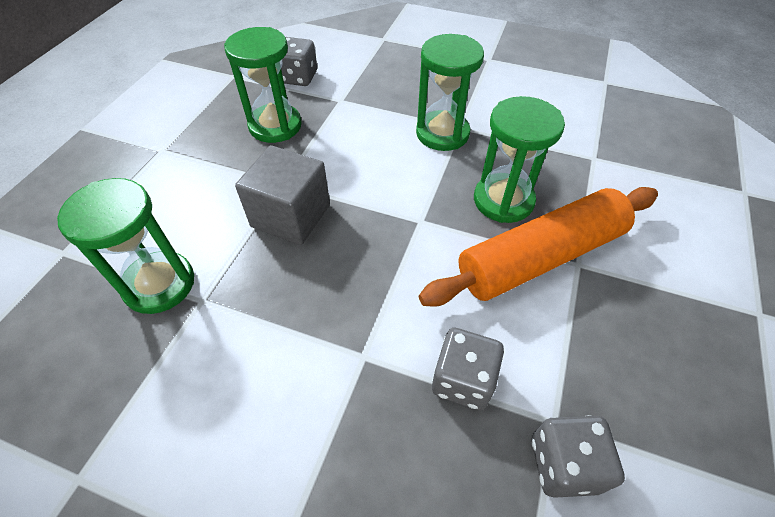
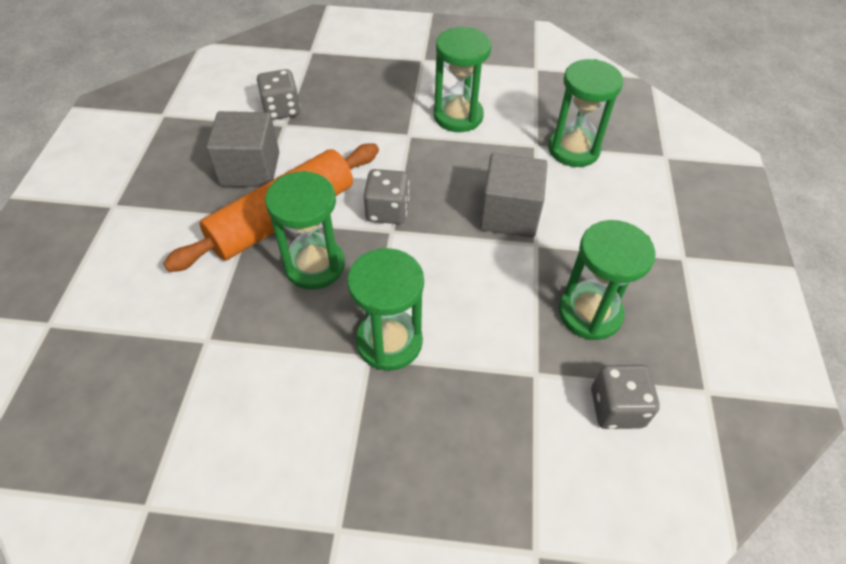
camera: 165 degrees right, 0 degrees up
(277, 380) = (458, 116): none -> green hourglass
(462, 380) = (342, 134): grey dice -> grey dice (387, 211)
(593, 338) = (250, 169): none -> grey cube

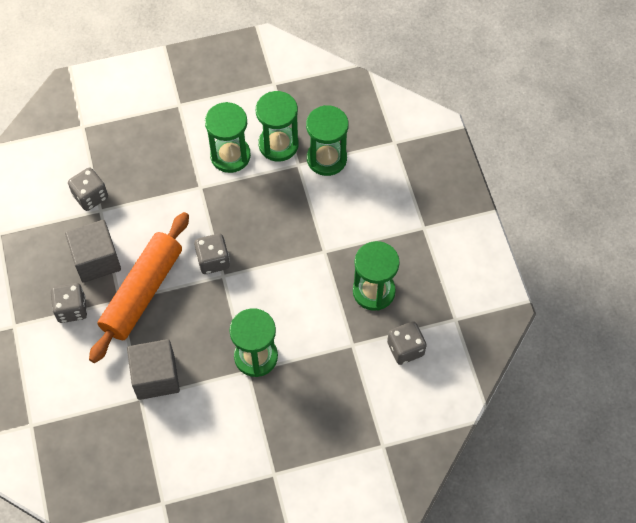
camera: 20 degrees left, 10 degrees up
(189, 209) = (71, 309): none -> grey dice
(314, 265) = (183, 321): green hourglass -> green hourglass (278, 144)
(509, 214) = (298, 233): grey cube -> grey cube (156, 377)

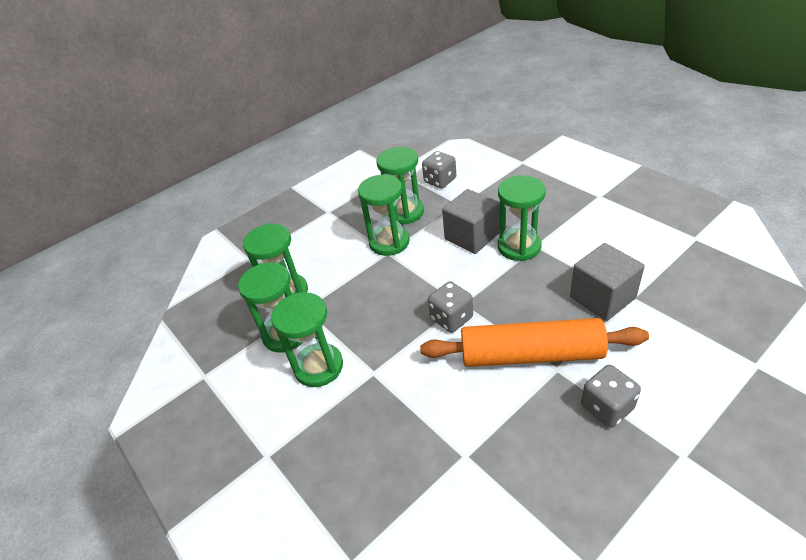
camera: 110 degrees left, 20 degrees down
(90, 196) = (453, 480): grey dice -> none
(96, 260) = (530, 419): grey cube -> grey cube (471, 236)
(337, 259) = (389, 242): none -> green hourglass

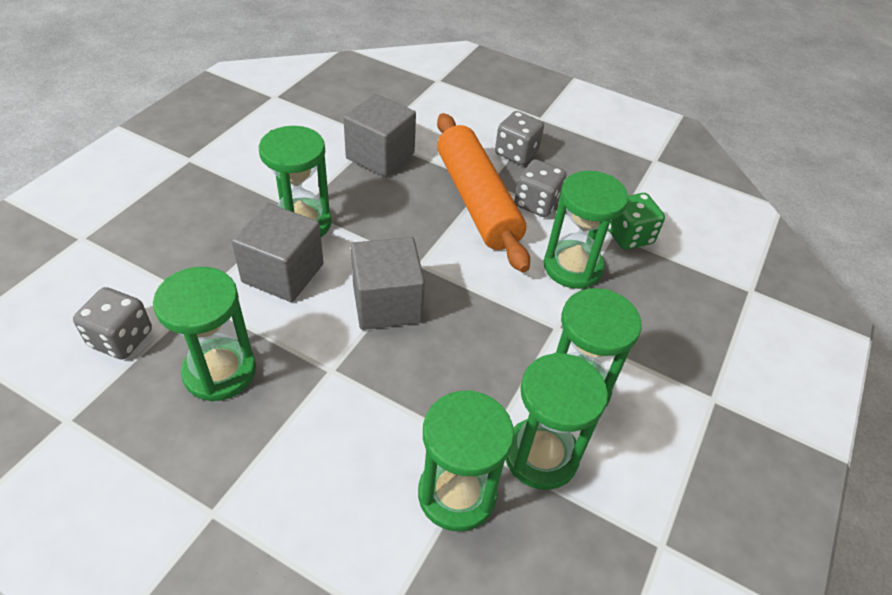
camera: 120 degrees left, 5 degrees up
(389, 242) = (305, 374): green hourglass -> green hourglass (572, 267)
(429, 281) = (387, 303): none -> grey cube
(451, 318) = (447, 270): grey dice -> grey dice (536, 203)
(457, 471) = (629, 236): none -> green dice

